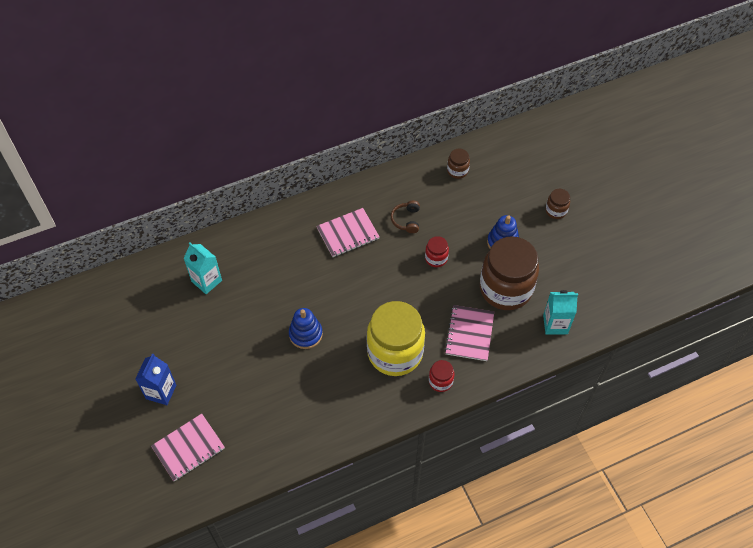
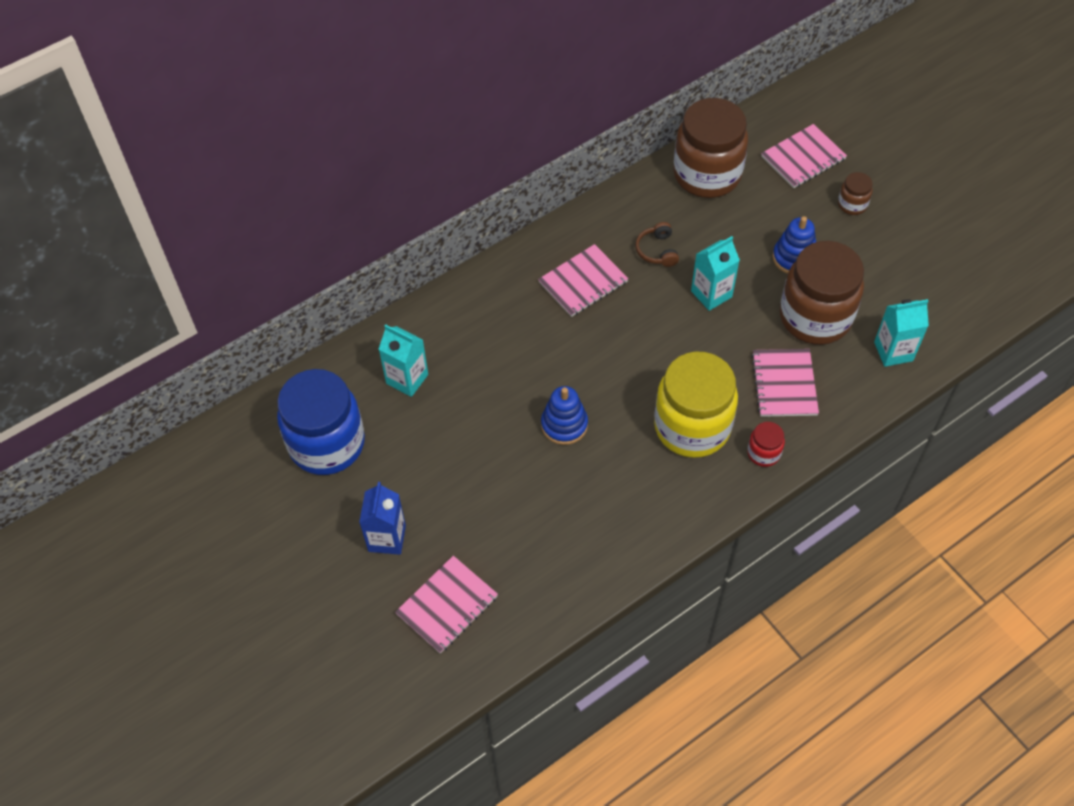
camera: 10 degrees left, 0 degrees up
(139, 317) = (327, 444): none -> blue jar
(436, 258) = (711, 294): red jar -> turquoise carton
(457, 171) = (707, 174): brown jar -> brown jar, size x2.31
(530, 170) = (803, 158): none -> pink notebook

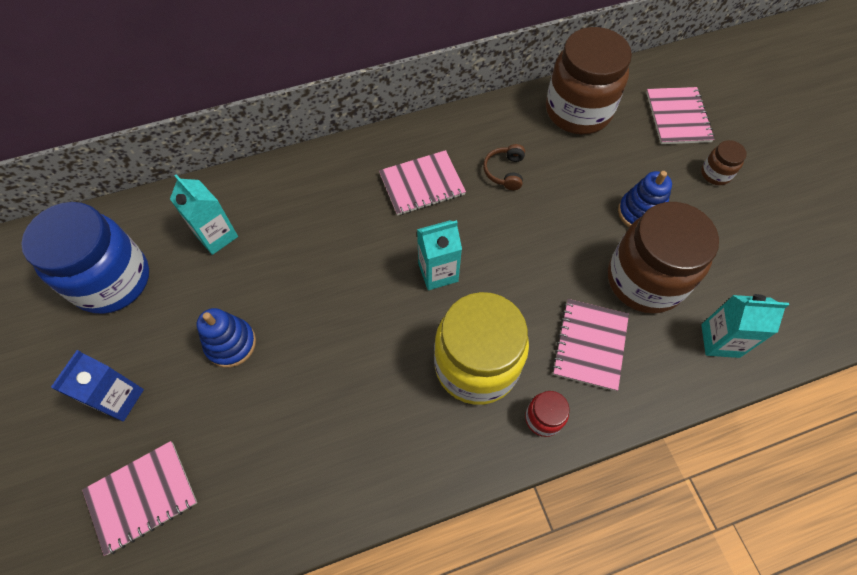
camera: 15 degrees right, 5 degrees up
(564, 425) = (346, 325): blue stacking toy -> blue stacking toy (231, 344)
(711, 294) = (544, 228): turquoise carton -> turquoise carton (438, 272)
(803, 158) = (677, 117): pink notebook -> pink notebook turned 75 degrees counterclockwise

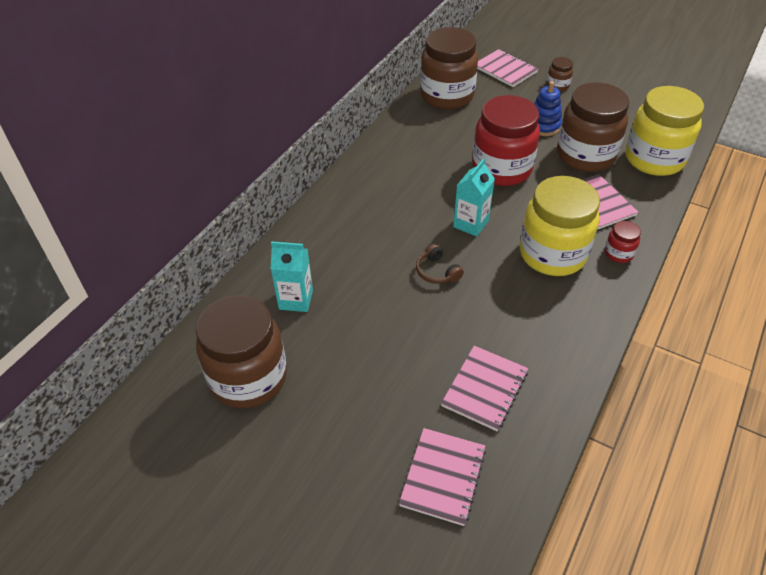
camera: 40 degrees left, 15 degrees down
(112, 280) = (248, 378): blue jar -> brown jar
(119, 398) = (350, 438): blue carton -> none
(231, 344) = (389, 350): blue stacking toy -> none
(422, 184) = (401, 185): pink notebook -> pink notebook (484, 388)
(505, 171) = (443, 149): brown headphones -> brown headphones (437, 272)
(537, 233) = (501, 169): none -> red jar
(720, 340) = (654, 159): turquoise carton -> yellow jar

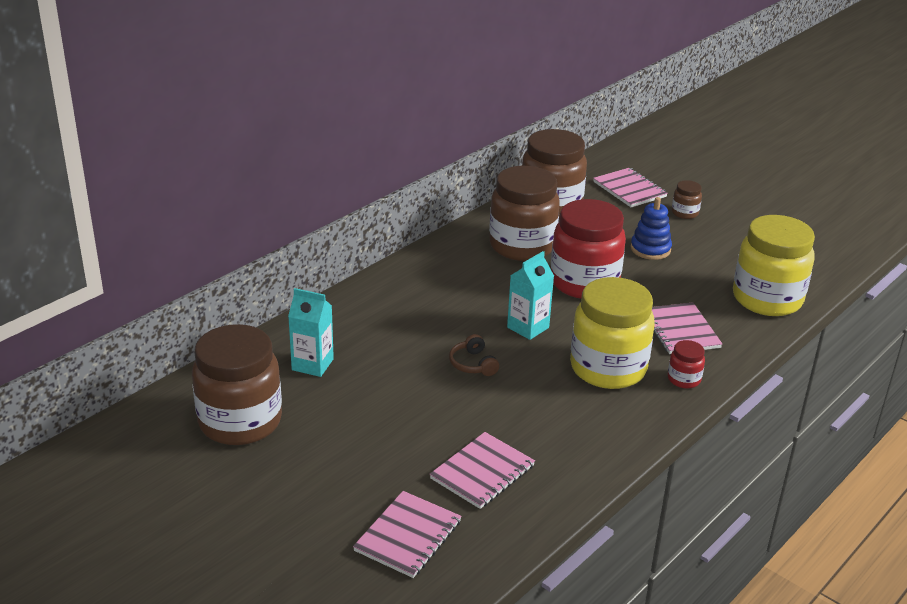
camera: 10 degrees right, 15 degrees down
(585, 155) = (687, 284): brown jar -> brown jar (522, 246)

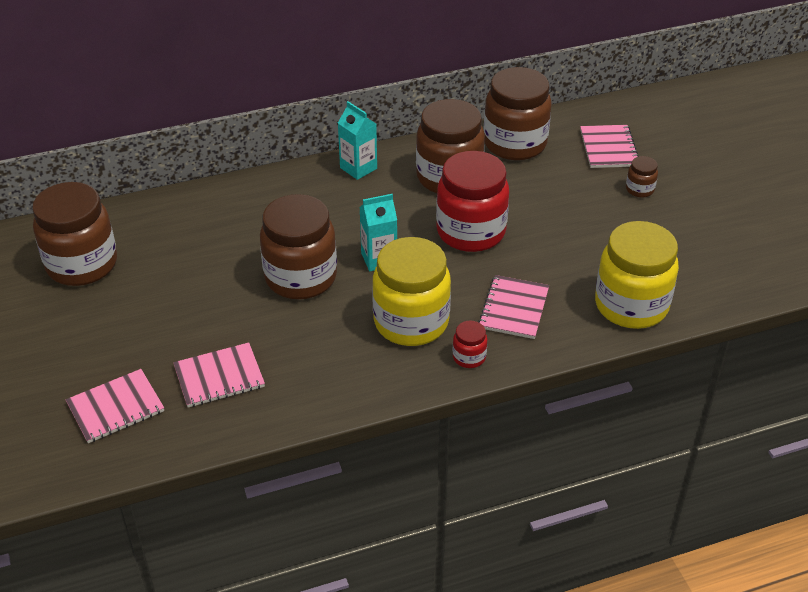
camera: 30 degrees right, 10 degrees up
(312, 364) = (176, 234): turquoise carton -> turquoise carton (358, 168)
(473, 364) = (301, 278): brown headphones -> brown jar
(650, 249) = (567, 217): blue stacking toy -> none

